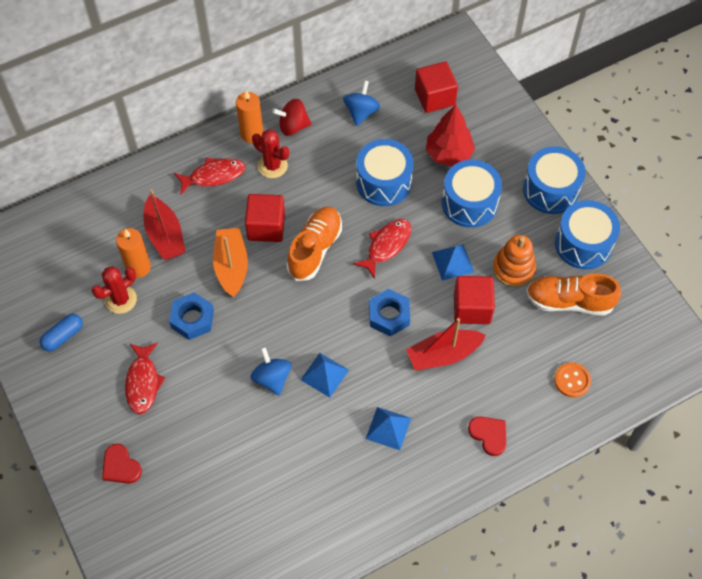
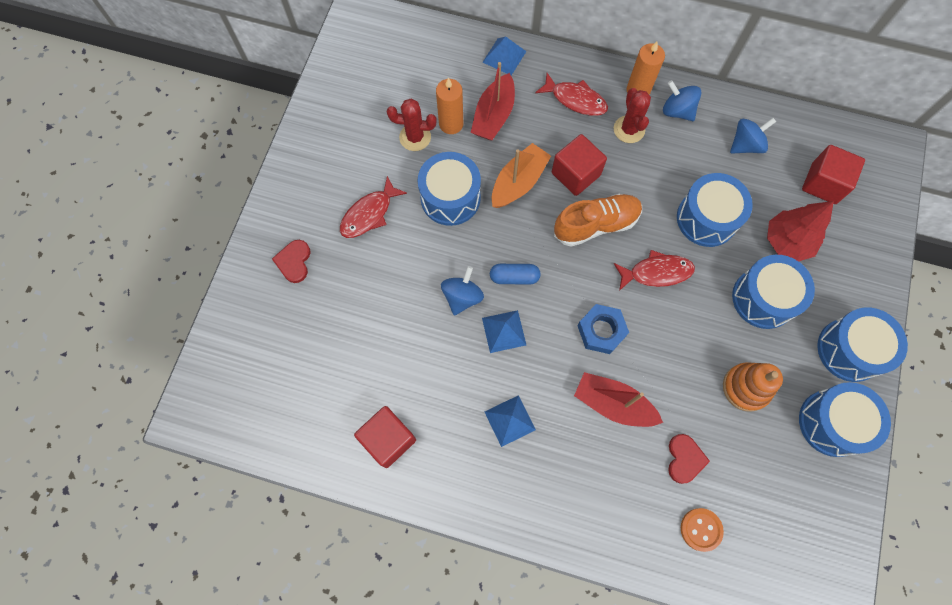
camera: 45 degrees right, 10 degrees up
(63, 336) = (350, 129): blue capsule -> blue capsule (514, 277)
(192, 319) = (450, 198): blue nut -> blue drum
(293, 126) = (677, 111): red spinning top -> blue spinning top
(452, 262) = (698, 335): blue pyramid -> blue pyramid (504, 56)
(472, 308) = (676, 388): red cube -> red cube (388, 439)
(489, 435) = (584, 505): red heart -> red heart (684, 459)
(569, 301) = (767, 460): orange shoe -> none

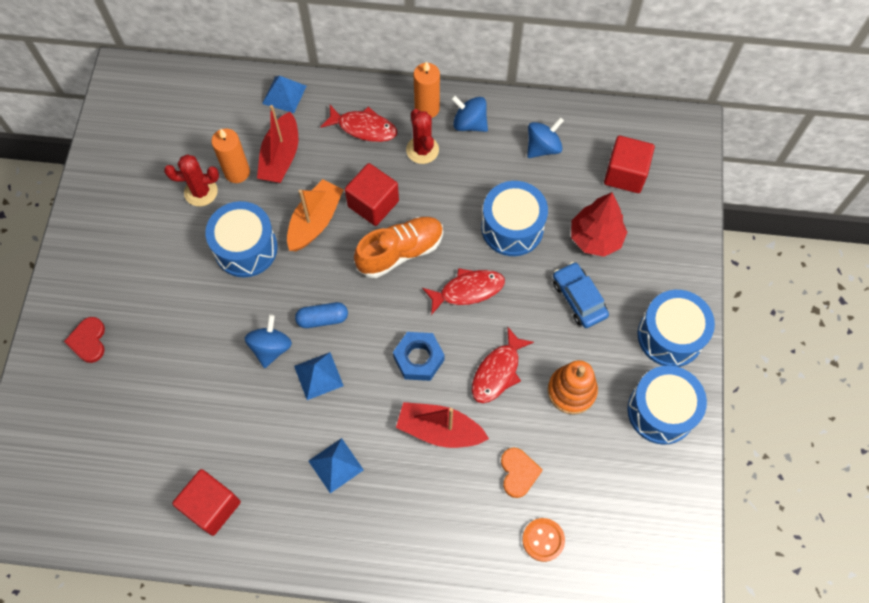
camera: 10 degrees left, 5 degrees down
(369, 214) = (162, 278): red fish -> red fish (498, 372)
(684, 459) = (518, 473): red heart -> orange heart
(763, 298) = (579, 299): blue drum -> blue car

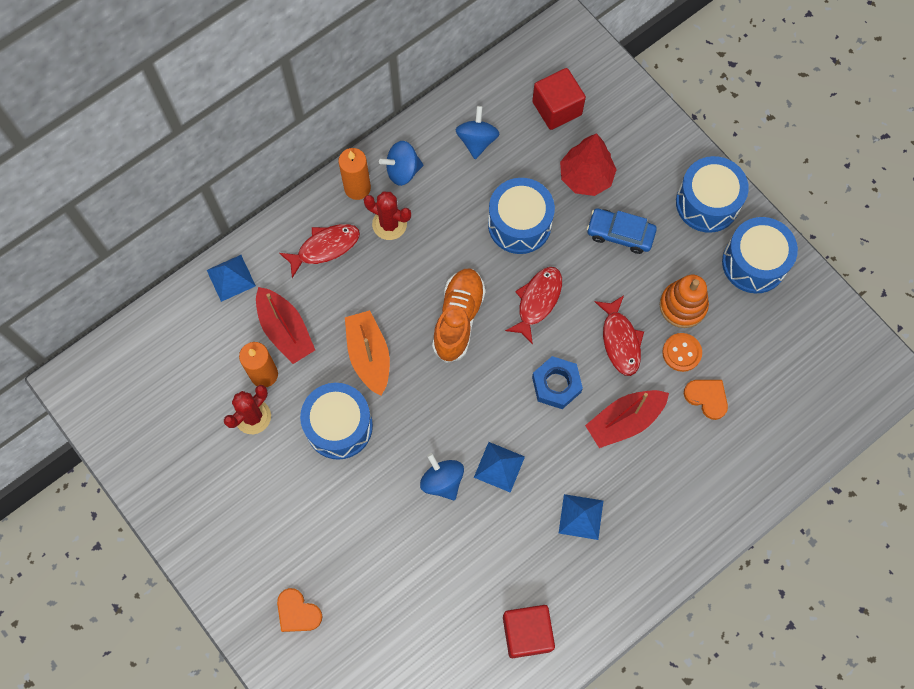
camera: 45 degrees left, 5 degrees up
(88, 341) = (297, 612): red heart -> orange heart
(322, 319) = (456, 423): blue capsule -> none
(373, 204) = (398, 301): red cube -> none
(543, 540) = (769, 427): orange button -> orange button (681, 352)

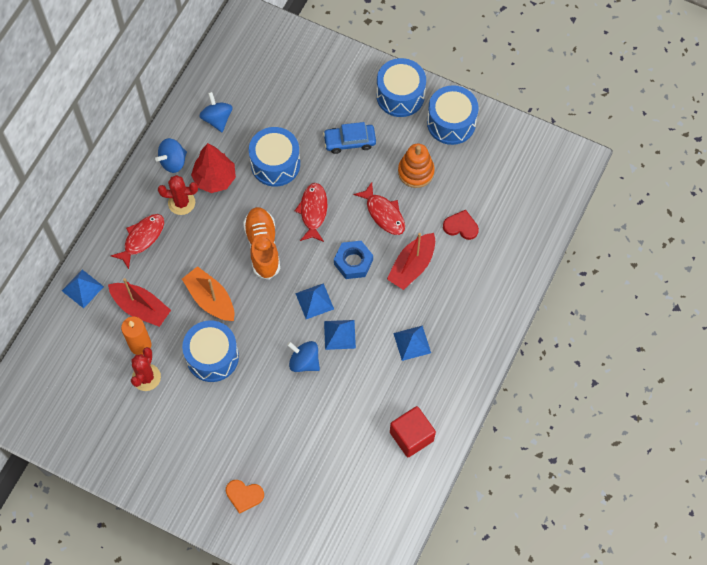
camera: 25 degrees left, 5 degrees down
(357, 188) = (146, 187): orange candle -> none
(488, 412) = (314, 301): none -> blue pyramid
(557, 108) = (264, 73): red cube -> none
(585, 177) = (307, 113): red tree -> red tree (215, 179)
(681, 352) = (429, 203): orange button -> none
(707, 398) = (461, 226): orange heart -> red heart

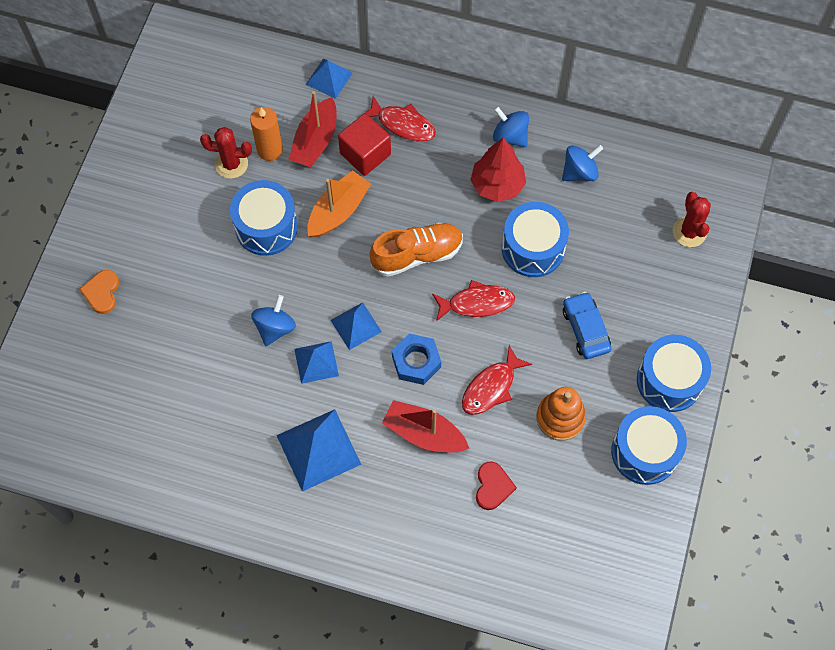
camera: 80 degrees right, 0 degrees up
(181, 203) = (457, 156): red cactus -> red cactus (689, 232)
(411, 436) = (195, 468): red cube -> red cube (365, 154)
(412, 343) = (318, 449): blue pyramid -> blue pyramid, size x1.64

